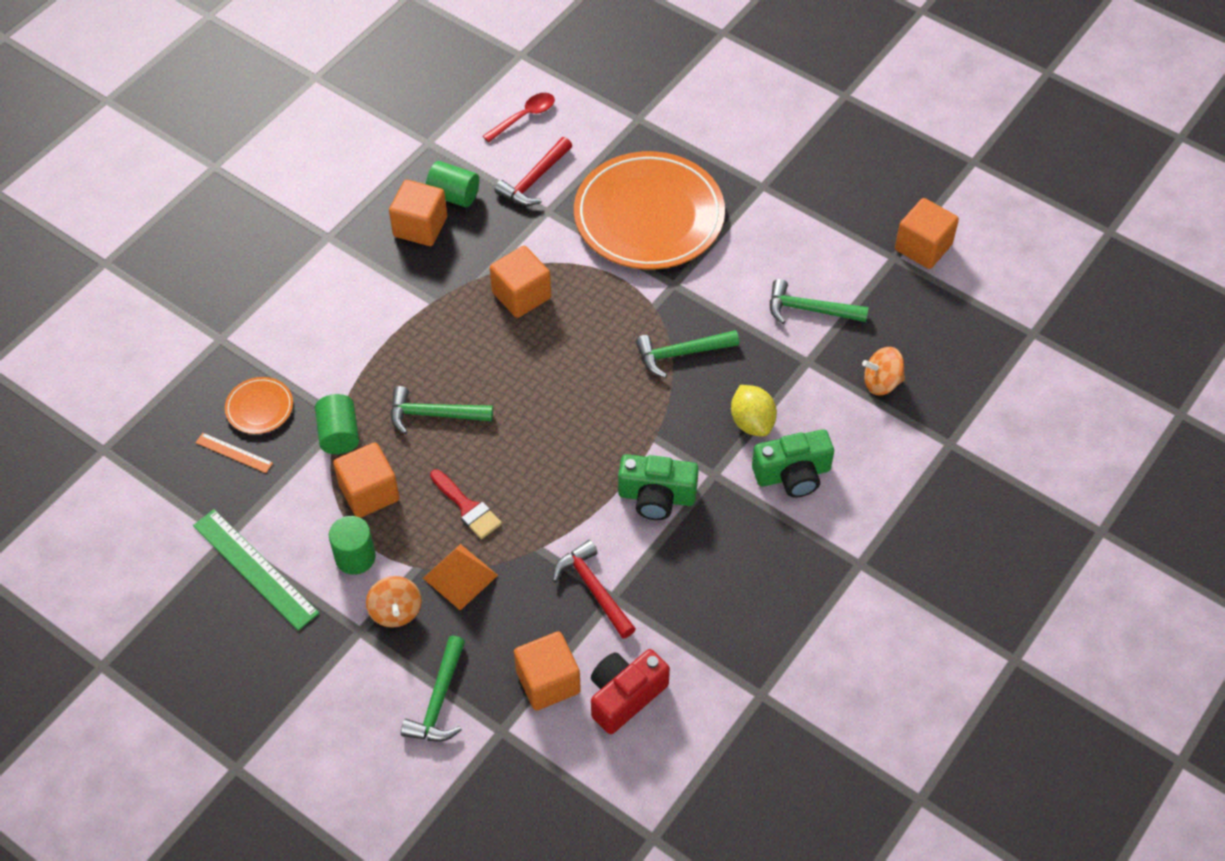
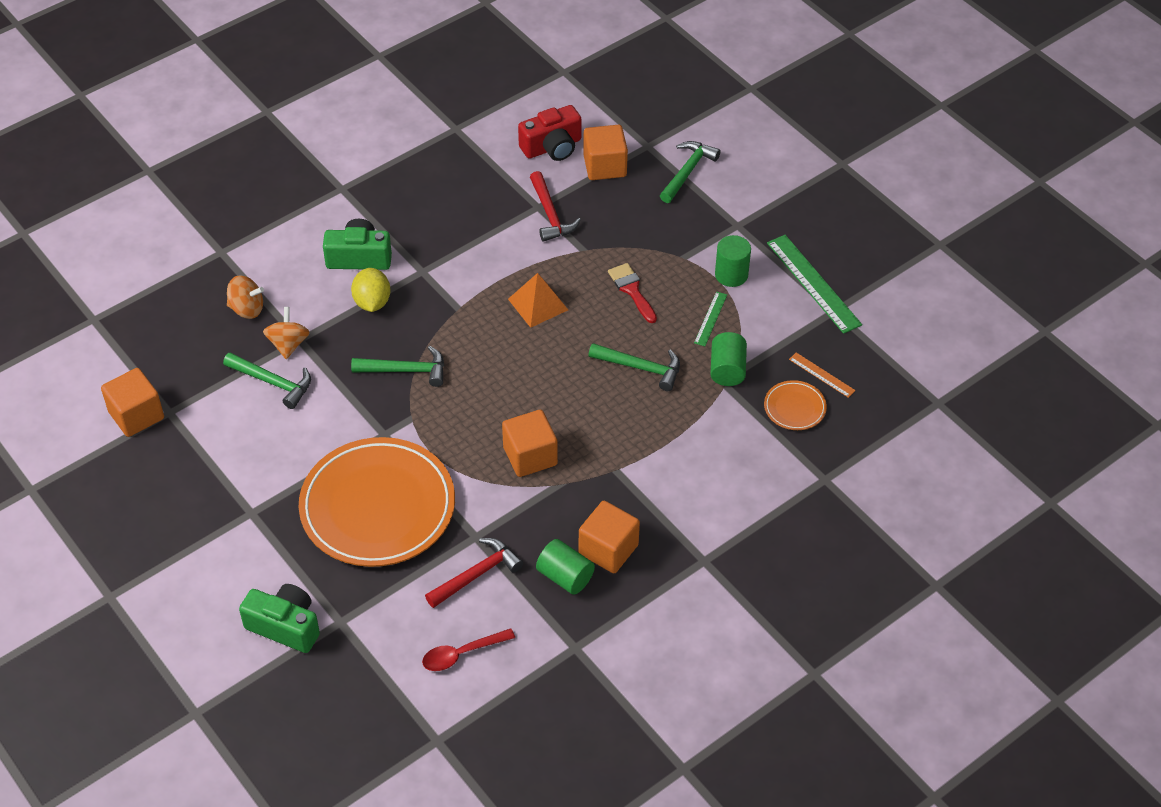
camera: 165 degrees left, 5 degrees down
(369, 492) = (710, 318): orange cube -> green ruler
(396, 611) = (707, 232): orange spinning top -> orange spinning top (288, 344)
(460, 576) = (651, 244): orange pyramid -> orange pyramid (538, 304)
(656, 496) = (476, 265): green camera -> green camera (285, 626)

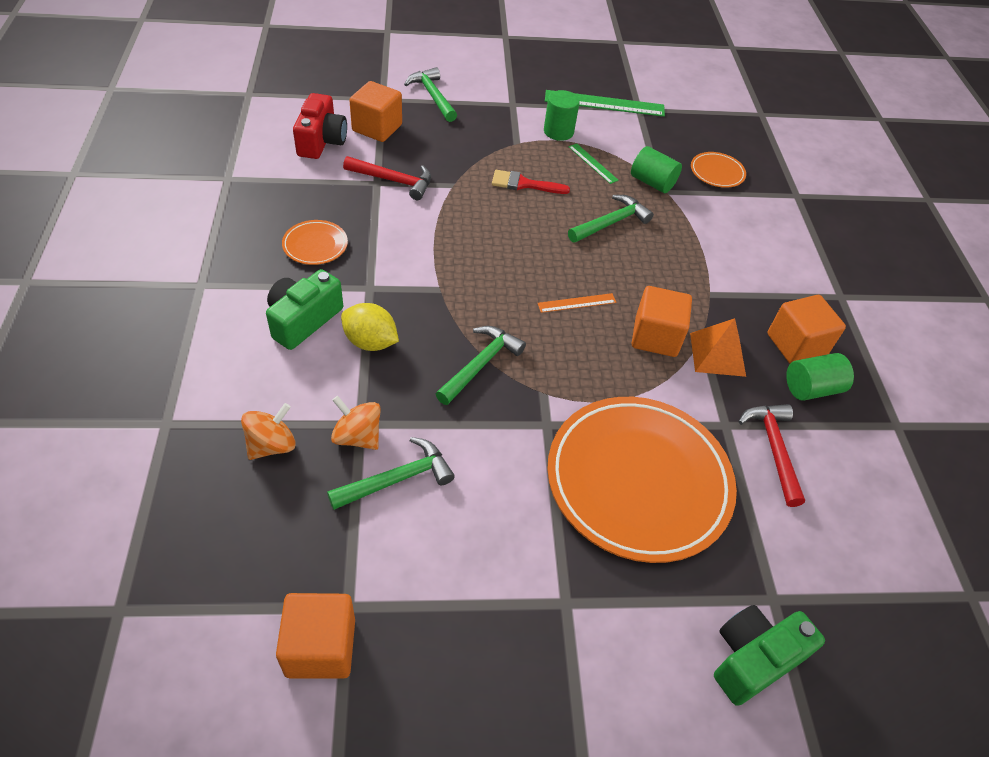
camera: 60 degrees left, 0 degrees up
(435, 217) = (315, 245): none -> orange plate
(462, 654) = (867, 514): red spoon -> none
(538, 304) = (486, 240): orange pyramid -> orange pyramid (717, 354)
(821, 375) = (695, 145): orange ruler -> orange ruler (577, 303)

